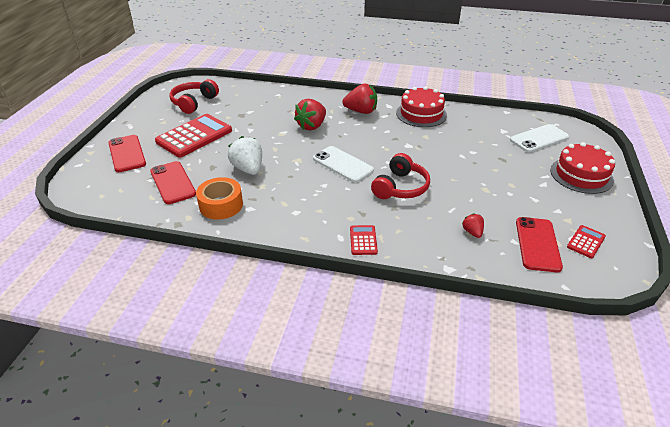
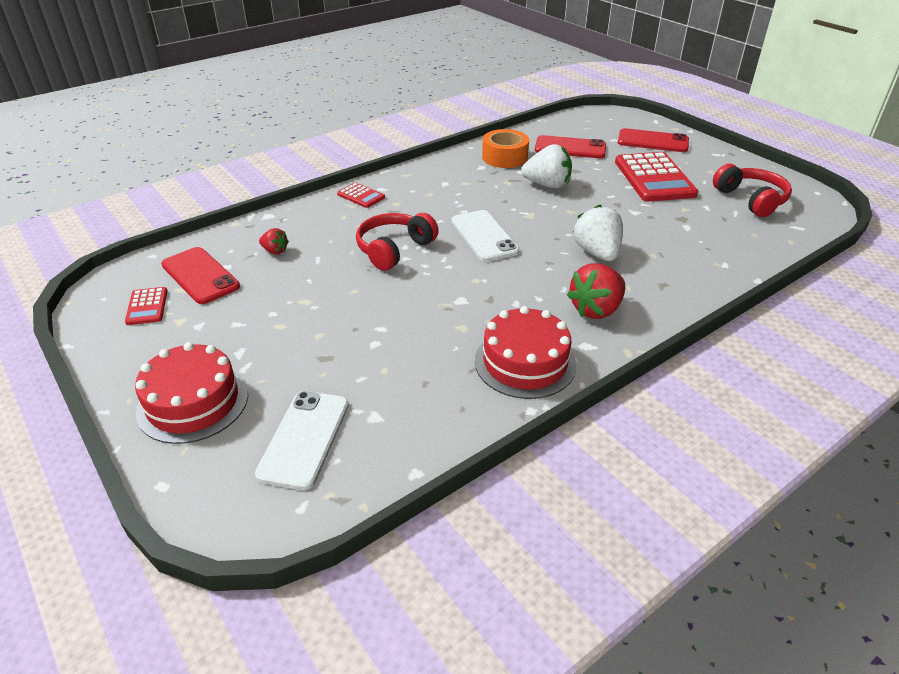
camera: 130 degrees right, 0 degrees up
(312, 126) = (597, 253): red strawberry -> white strawberry
(343, 164) = (484, 236): white phone -> white phone turned 75 degrees clockwise
(400, 187) = (394, 249): red headphones -> red headphones turned 60 degrees clockwise

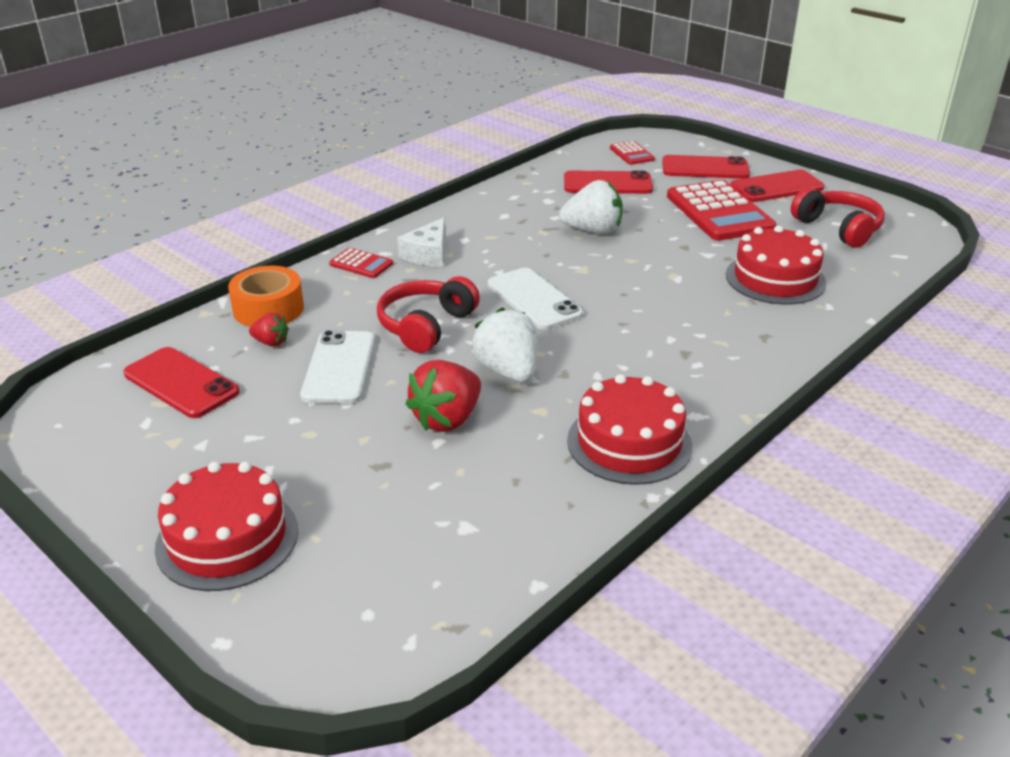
camera: 10 degrees left, 5 degrees down
(147, 306) = (122, 429): red calculator -> red calculator (632, 154)
(304, 439) = (387, 563): white phone -> white phone (339, 367)
(413, 192) = (428, 254): none -> white cheese
(504, 157) = (530, 201): orange tape -> orange tape (268, 309)
(596, 309) = (695, 372): red strawberry -> red strawberry (447, 419)
(597, 253) = (677, 306): white strawberry -> white strawberry (508, 371)
(685, 237) = (775, 279): none -> red cake
(708, 161) = (776, 187): none -> red phone

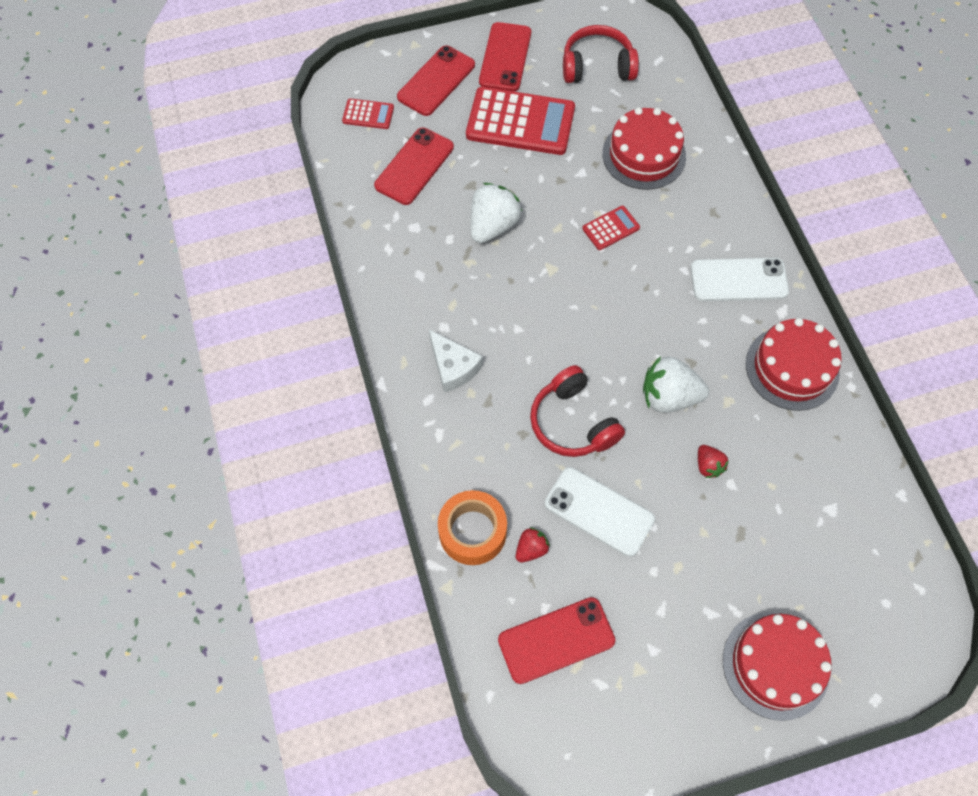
camera: 60 degrees left, 30 degrees up
(361, 264) = (437, 427): red calculator -> red calculator (610, 228)
(447, 419) = (708, 466): red strawberry -> red strawberry, size x0.53
(534, 299) = (577, 327): white phone -> white phone (739, 280)

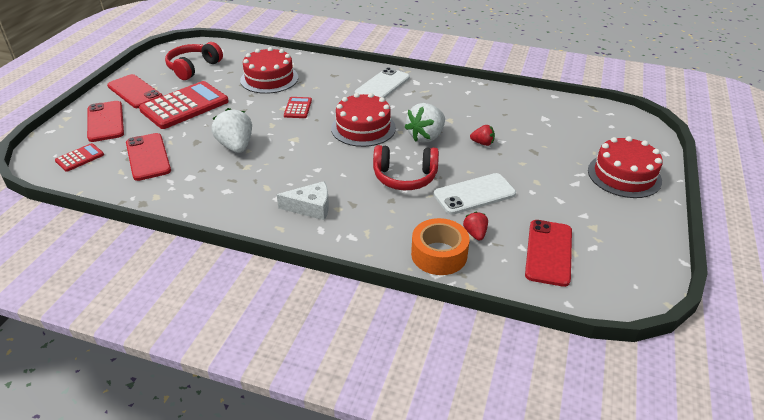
camera: 55 degrees left, 25 degrees down
(792, 368) = (451, 93): red cake -> red cake (363, 128)

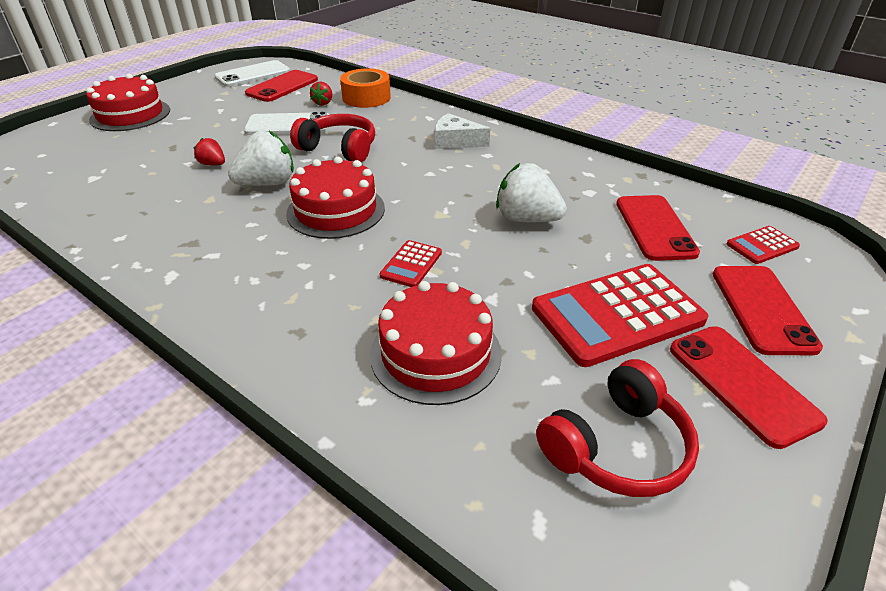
camera: 160 degrees left, 0 degrees up
(236, 146) = (526, 219): white strawberry -> white strawberry turned 120 degrees clockwise
(382, 85) = (234, 280): white phone -> white phone (253, 74)

